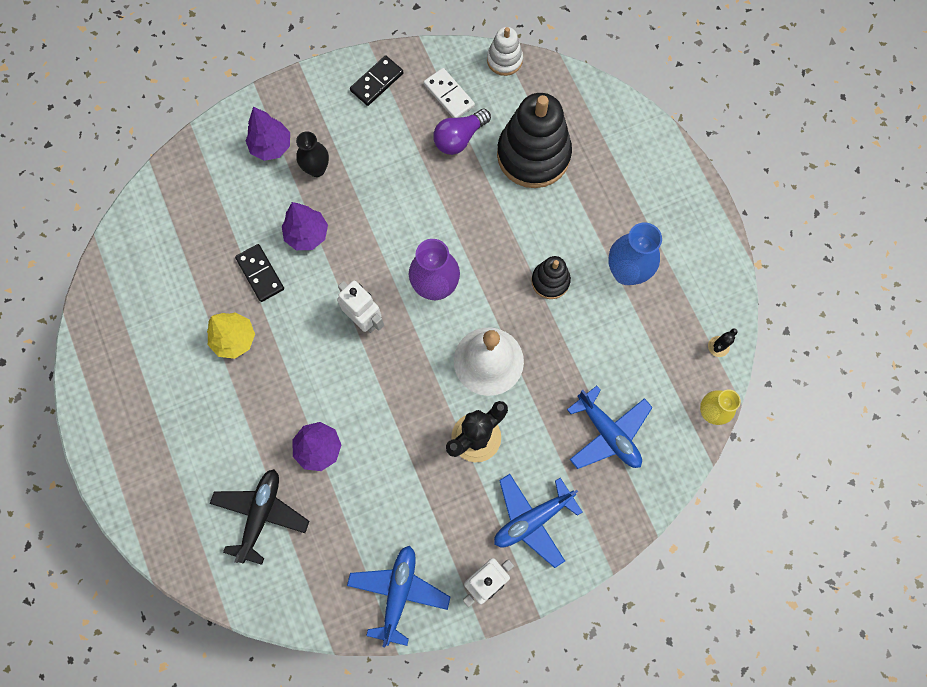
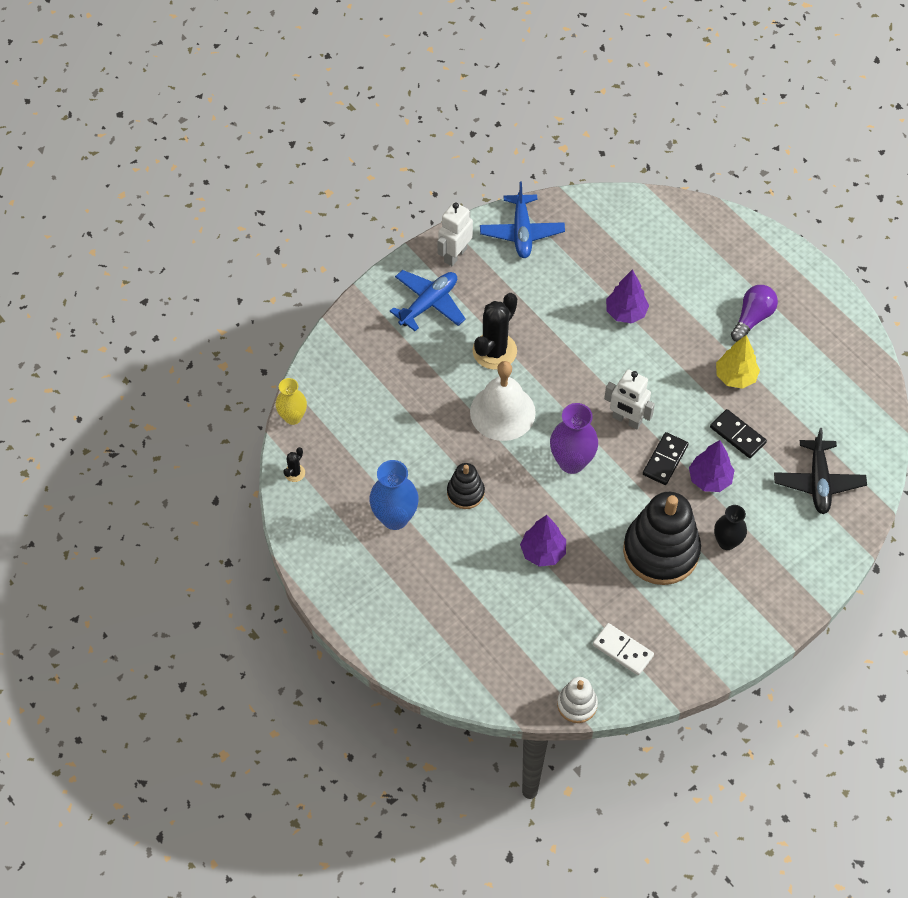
camera: 165 degrees right, 15 degrees down
(261, 514) = (653, 257): black plane -> black plane (818, 482)
(271, 146) = (781, 553): purple tree -> purple tree (543, 552)
(377, 82) = (703, 645): black domino -> black domino (665, 460)
(459, 138) = (596, 607): purple light bulb -> purple light bulb (752, 318)
(533, 155) = (516, 609): black stacking toy -> black stacking toy (661, 551)
(608, 433) = (380, 380): blue plane -> none

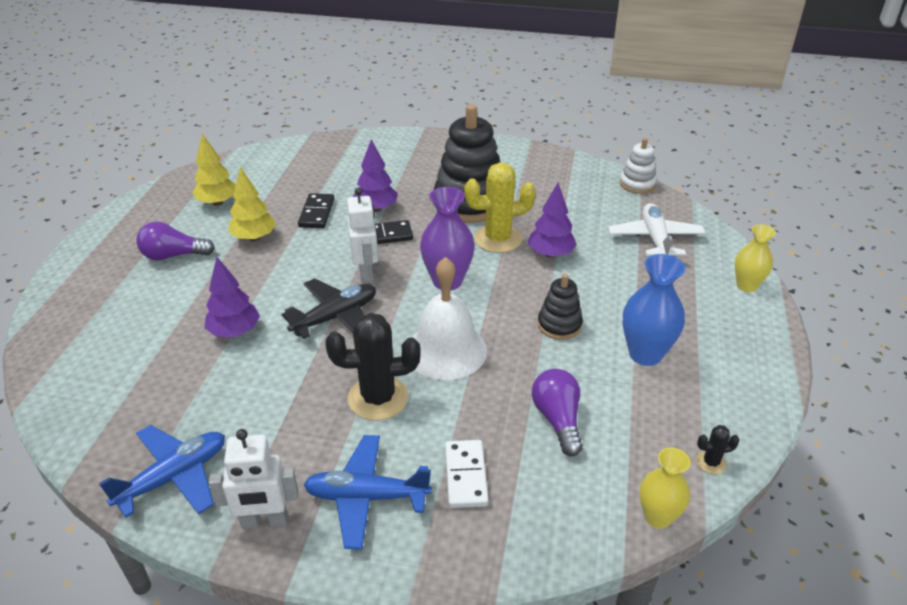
camera: 130 degrees left, 20 degrees down
(391, 648) = (746, 286): none -> yellow vase
(393, 426) = (558, 420): none -> purple light bulb
(494, 641) = (655, 239): none -> white plane
(593, 532) = (498, 239): none -> yellow cactus
(623, 650) = (570, 184): white domino -> white domino (465, 475)
(727, 542) = (423, 180): black vase -> none
(812, 378) = (217, 202): none -> yellow tree
(818, 482) = (321, 165): black plane -> black plane (336, 317)

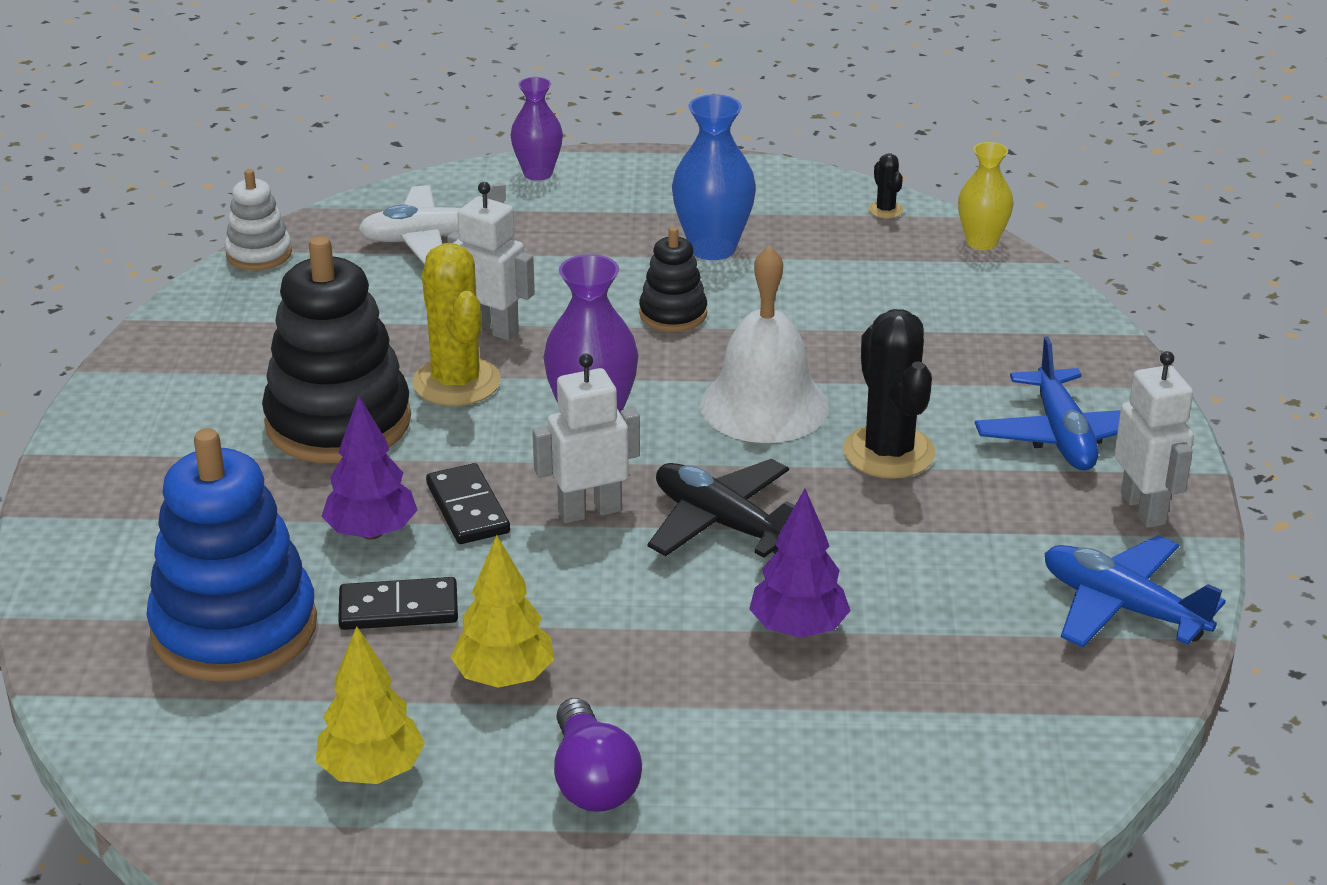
camera: 100 degrees left, 5 degrees down
(324, 174) = (234, 628): none -> blue stacking toy
(465, 475) = (989, 367): white domino -> none
(550, 254) = (492, 329): purple tree -> white robot
(558, 420) = (864, 308): purple light bulb -> none
(746, 286) = (538, 173): yellow vase -> purple vase

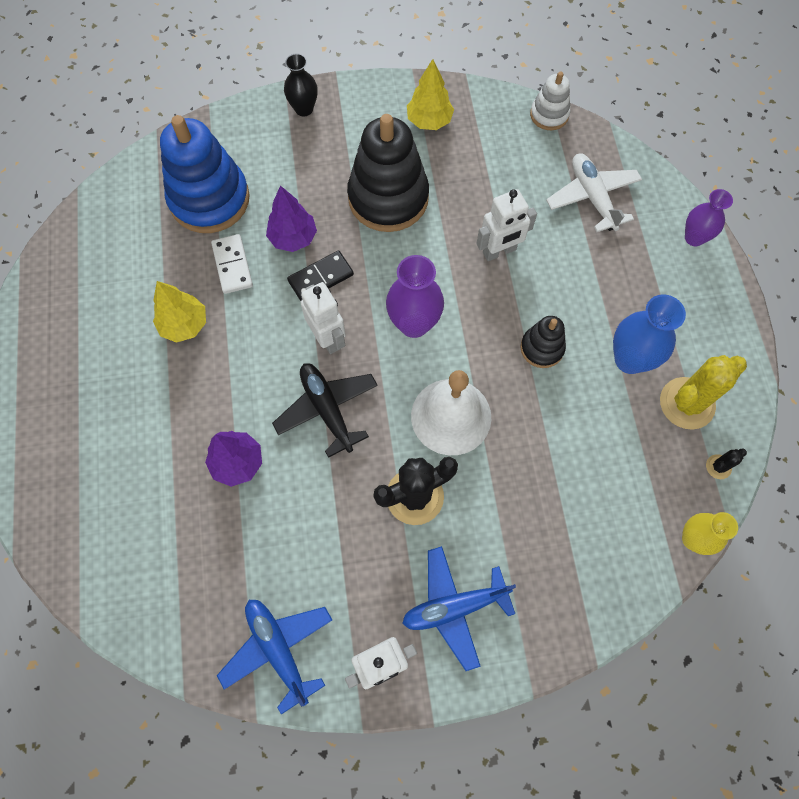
camera: 80 degrees right, 35 degrees up
(89, 496) = (304, 109): none -> black vase
(372, 771) = (113, 283): yellow tree -> yellow tree (429, 121)
(398, 609) = (232, 265): black domino -> white domino
(456, 382) = (439, 245): yellow cactus -> yellow cactus (687, 403)
(492, 329) = (499, 251): white robot -> white robot turned 45 degrees clockwise
(592, 780) = (112, 379): purple light bulb -> none
(722, 523) = (327, 409): black plane -> black plane turned 60 degrees counterclockwise
(1122, 607) = (278, 649): blue plane -> blue plane turned 60 degrees counterclockwise

